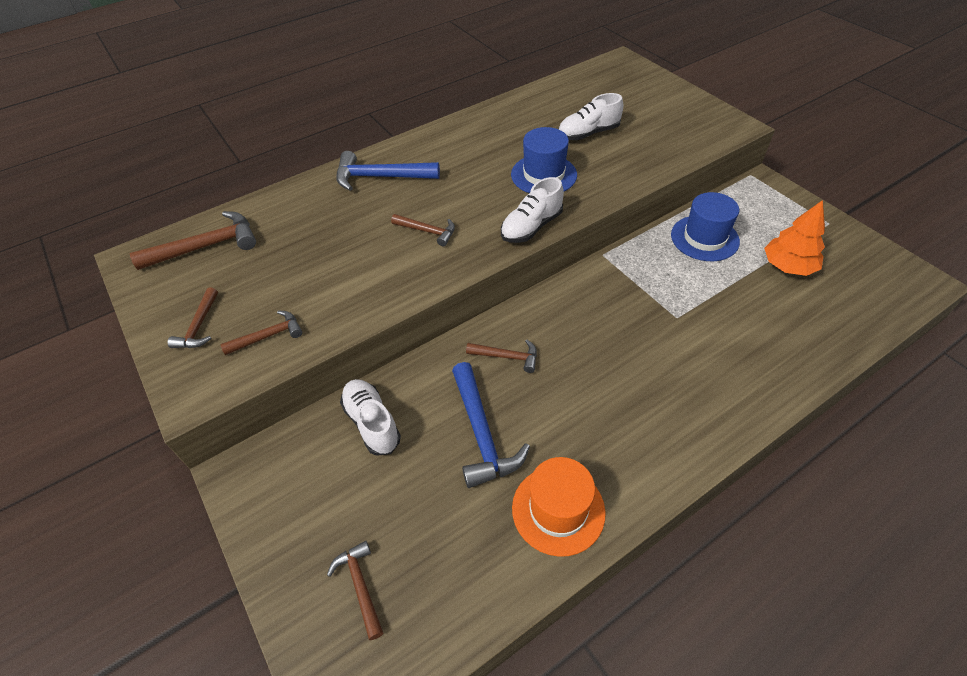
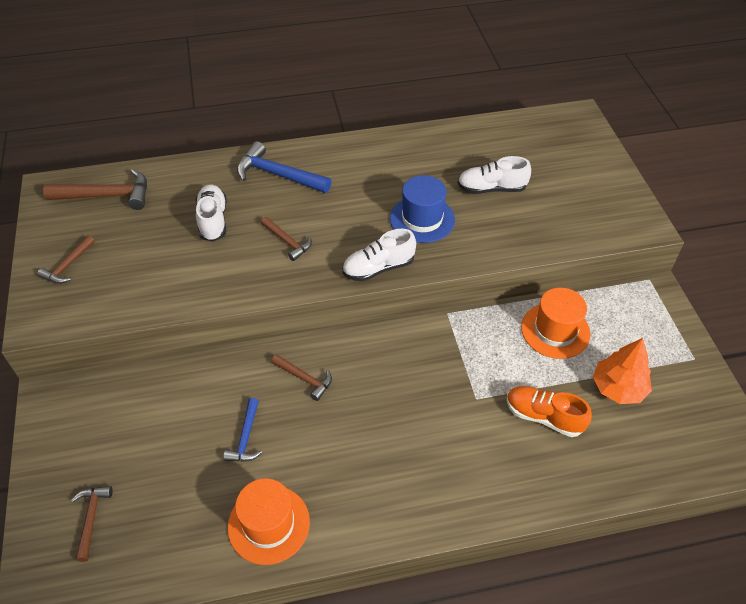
camera: 20 degrees right, 0 degrees up
(268, 336) = (114, 293): brown hammer -> none
(372, 423) = (166, 394): white shoe -> white shoe (213, 220)
(482, 434) = (246, 438): blue hammer -> blue hammer, size x0.58
(704, 238) = (555, 330): blue hat -> orange hat
(745, 311) = (544, 417): none -> orange shoe

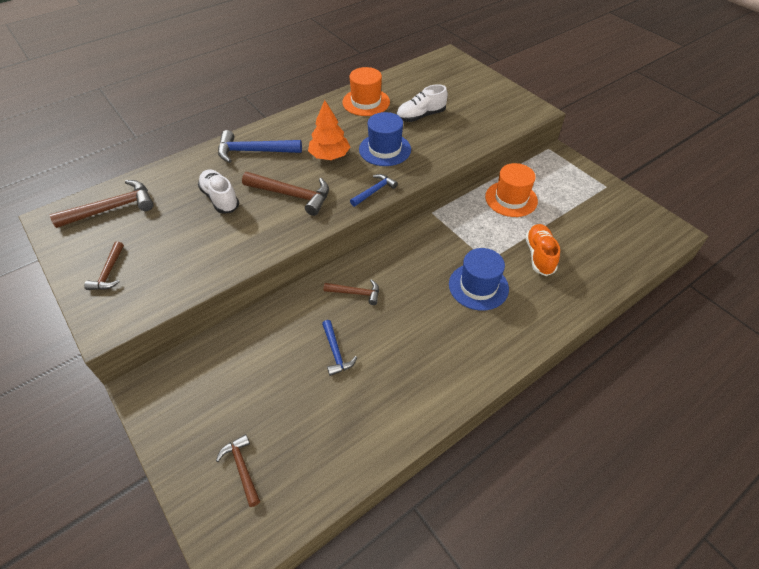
camera: 25 degrees left, 0 degrees up
(269, 524) = (393, 407): orange hat -> orange hat (366, 102)
(288, 242) = (292, 195): brown hammer -> brown hammer, size x1.71
(378, 268) = (374, 191): white shoe -> blue hammer
(445, 425) = (478, 286): none -> blue hat
(544, 417) = (539, 255): orange shoe -> orange shoe turned 90 degrees clockwise
(618, 388) = (573, 220): orange tree -> orange tree (329, 156)

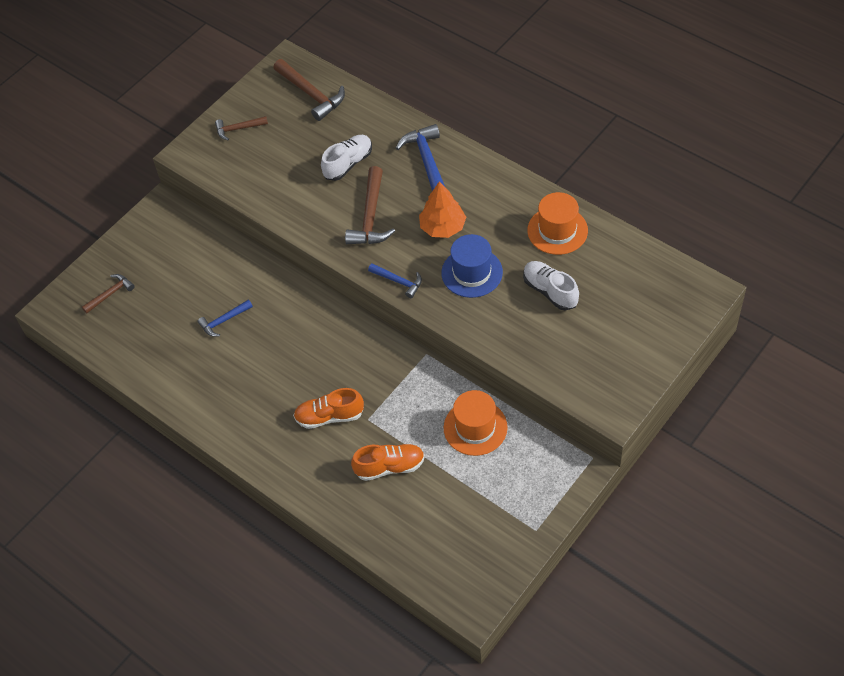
camera: 80 degrees right, 5 degrees up
(356, 293) = (293, 317): brown hammer -> none
(478, 286) = (329, 416): blue hat -> orange shoe

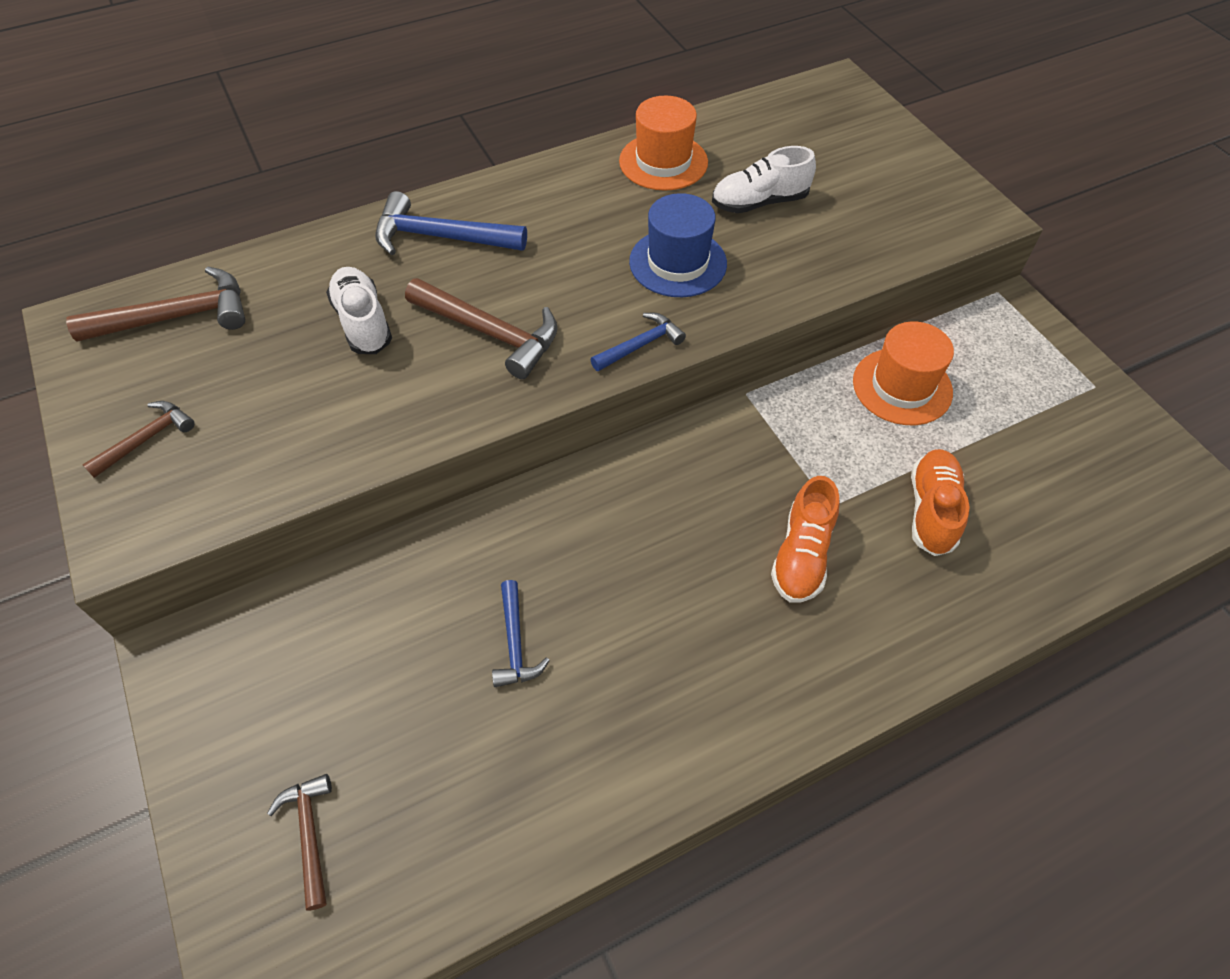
camera: 70 degrees left, 0 degrees up
(238, 129) = (147, 439): brown hammer -> brown hammer turned 150 degrees counterclockwise
(442, 227) = (574, 263): orange tree -> none

